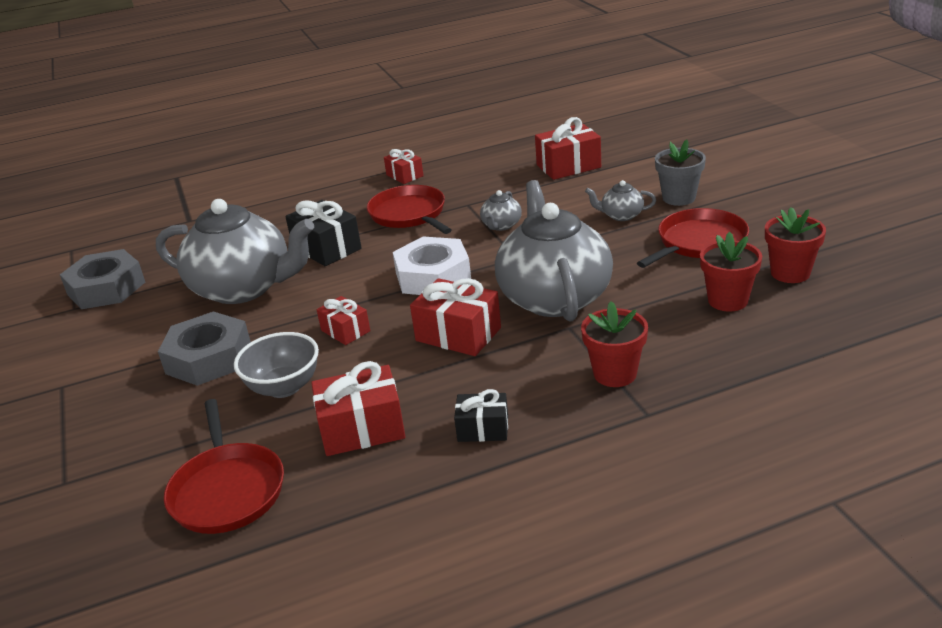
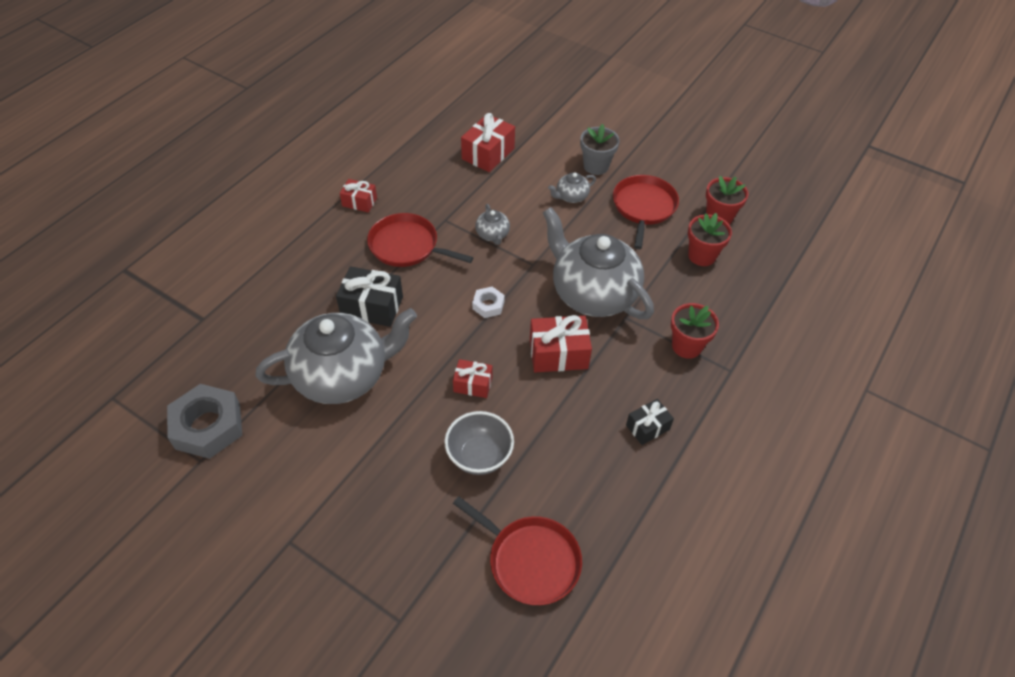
camera: 40 degrees left, 20 degrees up
(208, 358) = (390, 457): grey nut -> none
(362, 428) = (571, 465): red gift -> none
(433, 276) = (488, 305): white nut -> white nut, size x0.50

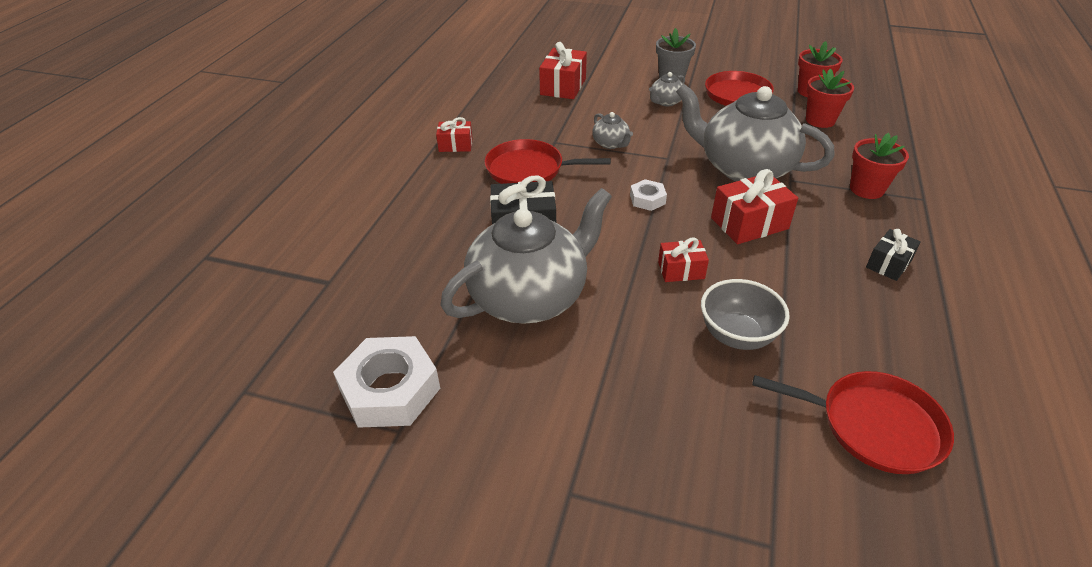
camera: 15 degrees left, 10 degrees down
(208, 426) = (390, 390): grey nut -> white nut

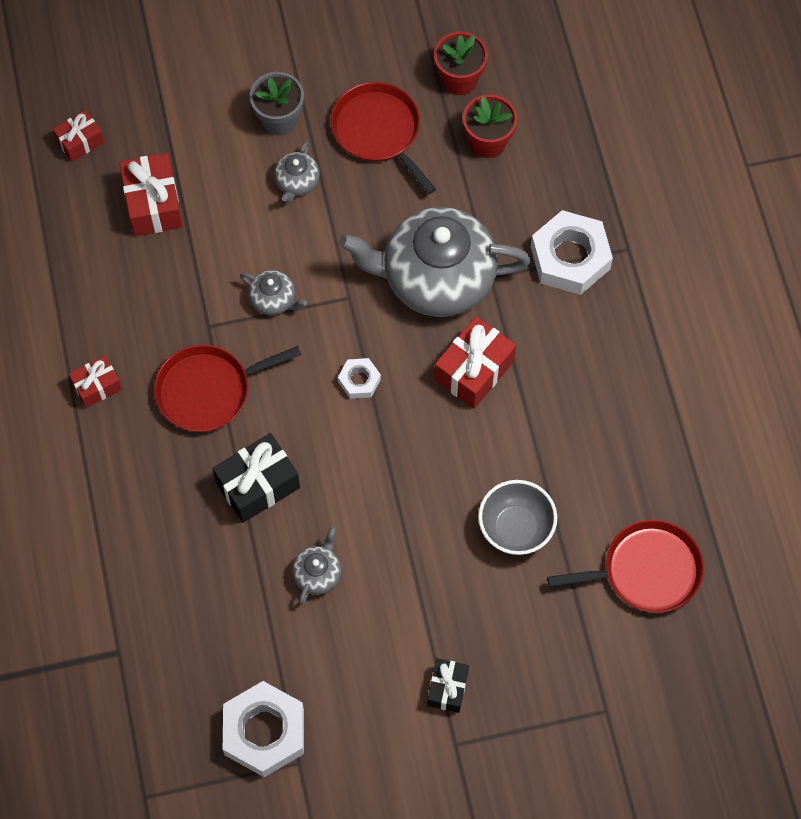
camera: 30 degrees left, 25 degrees up
(530, 297) = (318, 573): grey teapot -> grey teapot, size x0.41
(681, 270) = (436, 471): red gift -> red gift (80, 141)
(866, 189) = (570, 258): red flower pot -> white nut
(888, 264) = (616, 370): black gift -> black gift (447, 688)

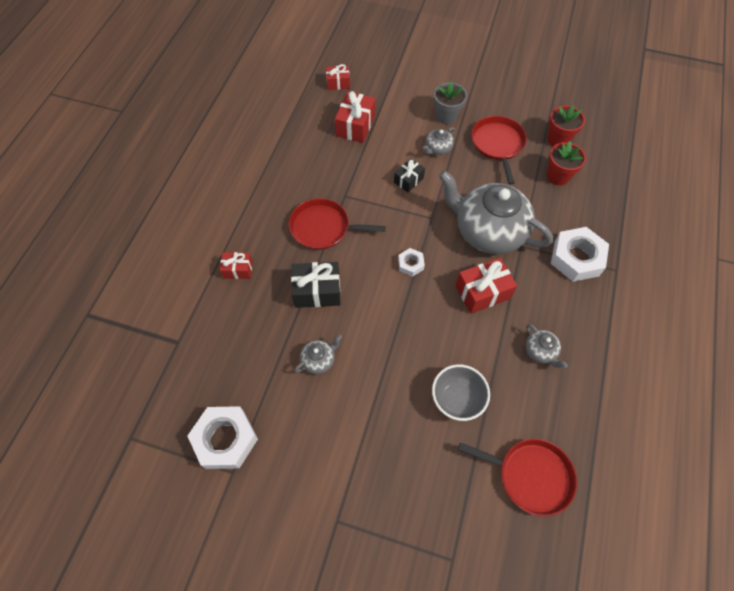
camera: 30 degrees right, 5 degrees down
(97, 386) = (266, 197): red gift -> red gift (238, 269)
(274, 300) = (389, 199): grey teapot -> grey teapot (540, 351)
(447, 688) = (354, 479): black gift -> black gift (408, 180)

